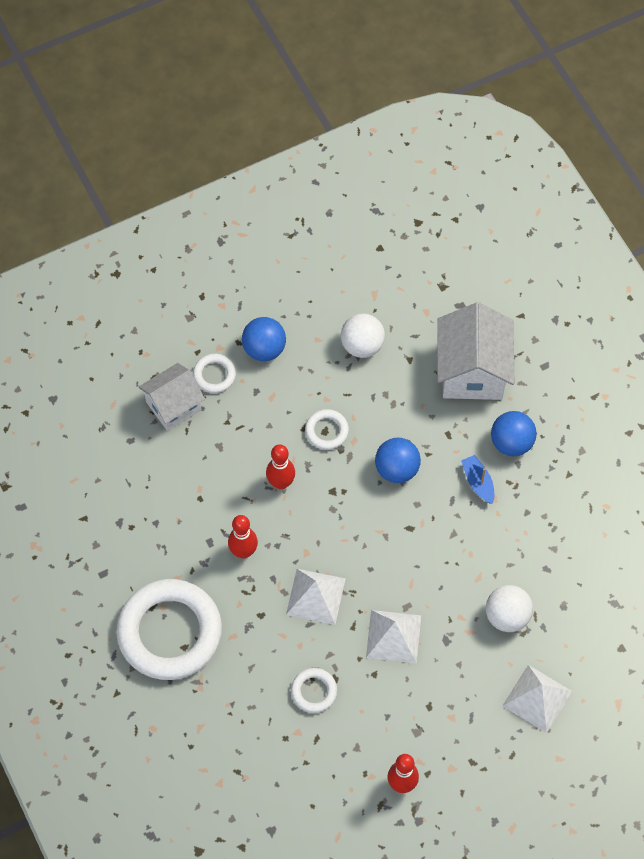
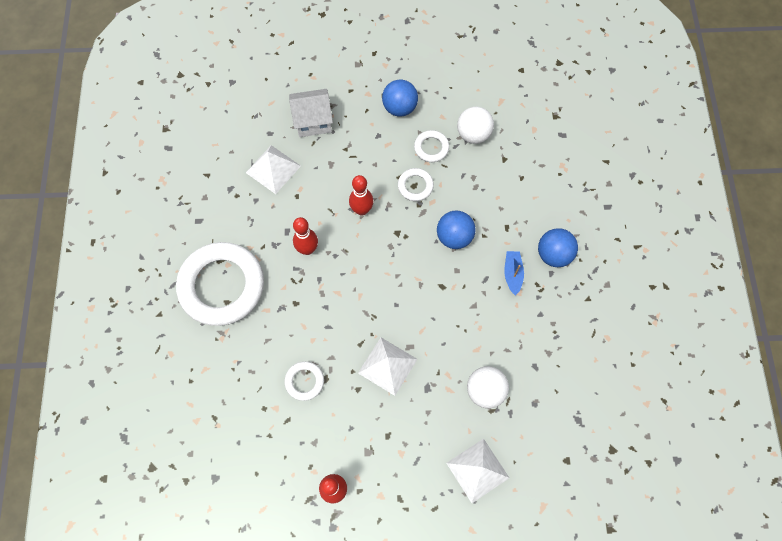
camera: 25 degrees right, 5 degrees up
(214, 375) = (354, 111): white ring -> white ring (431, 148)
(315, 596) = (344, 307): white pyramid -> white pyramid (273, 169)
(472, 371) = (548, 187): white house -> none

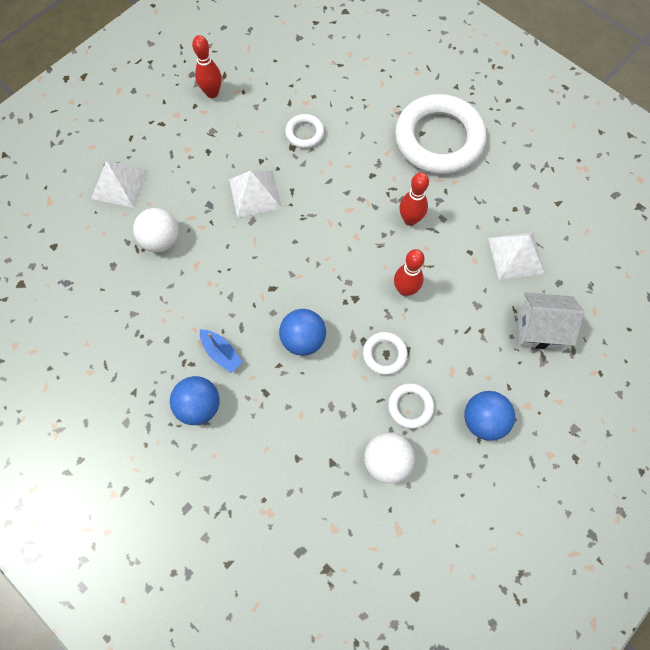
camera: 135 degrees right, 0 degrees up
(313, 121) = (539, 329): white house -> white house turned 60 degrees clockwise

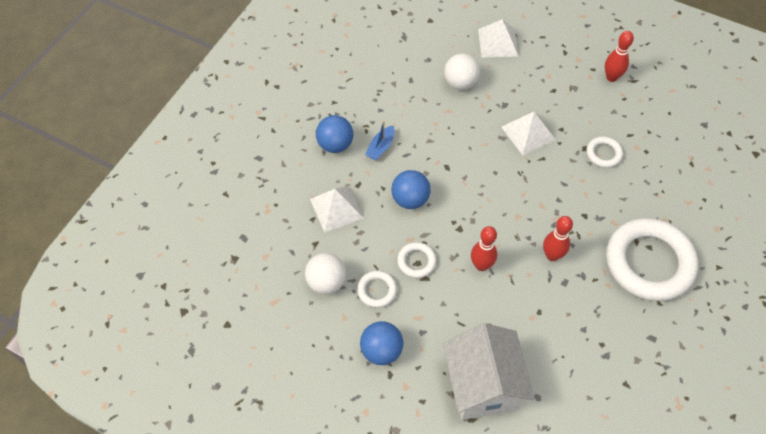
camera: 75 degrees right, 10 degrees down
(516, 255) = (551, 353): white pyramid -> white pyramid (336, 208)
(539, 329) = (483, 385): white house -> white house, size x1.53

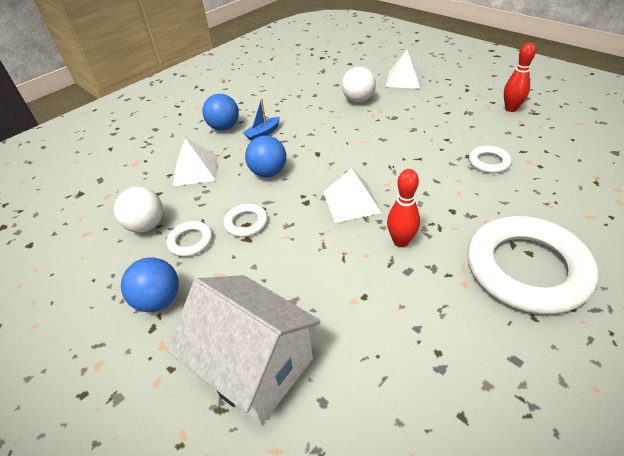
camera: 20 degrees right, 15 degrees down
(481, 265) = (314, 237): red bowling pin -> none
(483, 385) = (255, 367): white house -> white house turned 60 degrees counterclockwise
(528, 133) = (410, 138): white pyramid -> white pyramid (351, 202)

